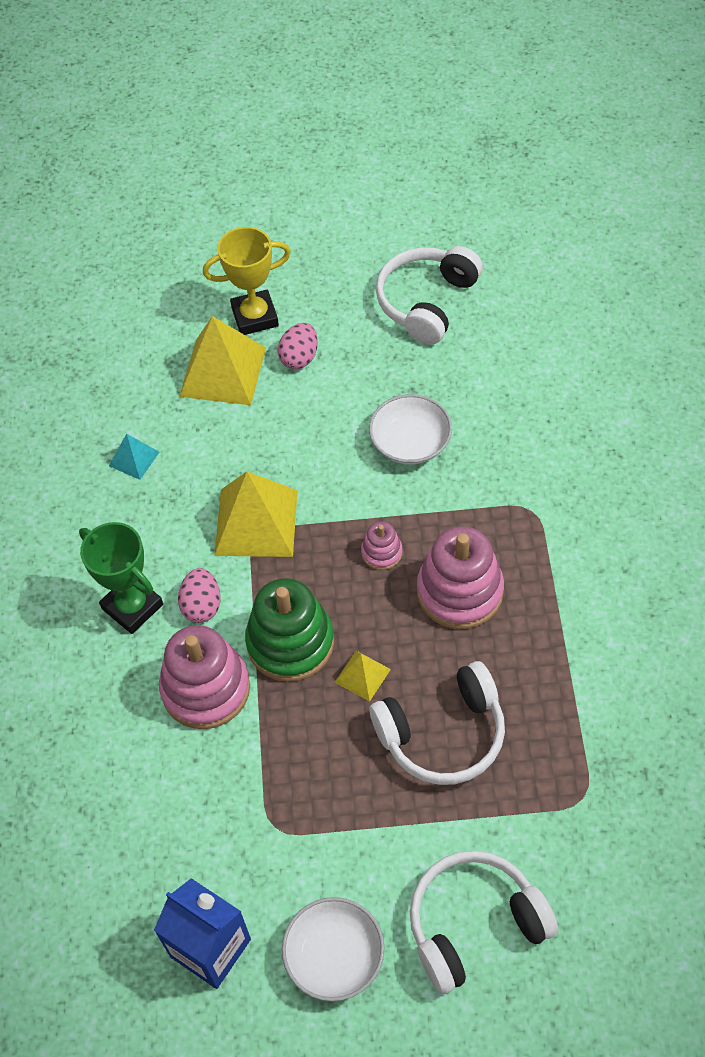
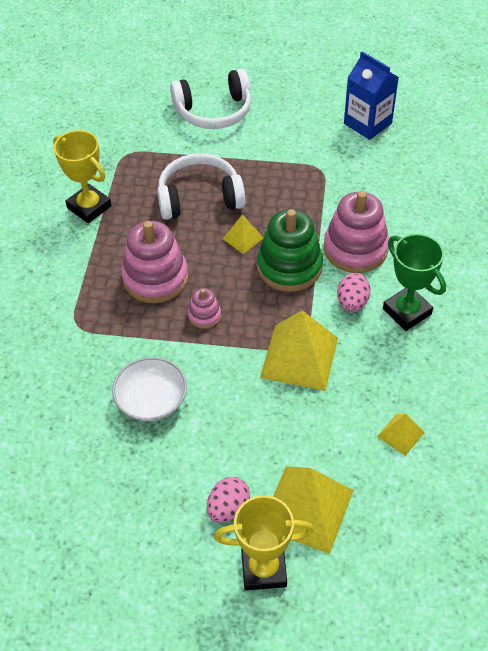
camera: 170 degrees left, 5 degrees down
(134, 458) = (400, 434): turquoise pyramid -> yellow pyramid
(334, 956) = (297, 110): white bowl -> none
(427, 302) = (83, 546): white headphones -> none
(594, 685) = (89, 207): none -> yellow trophy

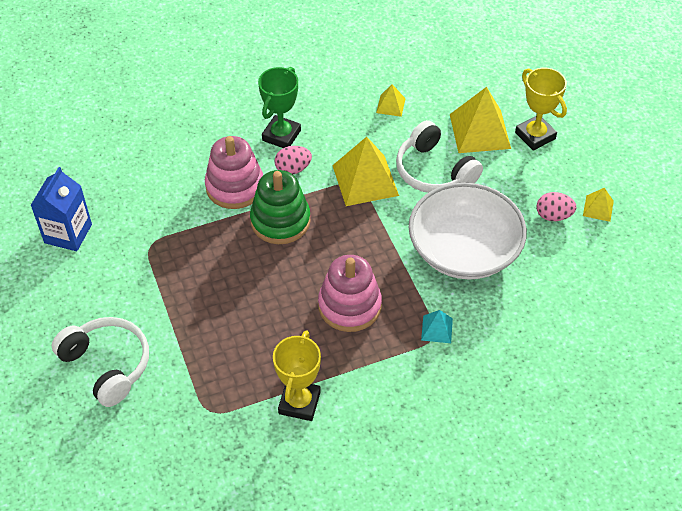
camera: 120 degrees left, 0 degrees up
(81, 331) = (437, 329): none -> turquoise pyramid
(151, 400) = (464, 249): white bowl -> white bowl, size x1.85
(199, 197) = (237, 319): white headphones -> white headphones (434, 171)
(204, 315) = (365, 254): pink stacking toy -> none
(228, 508) = (510, 169): pink egg -> pink egg (553, 216)
(243, 238) = (267, 265): yellow pyramid -> yellow pyramid (598, 208)

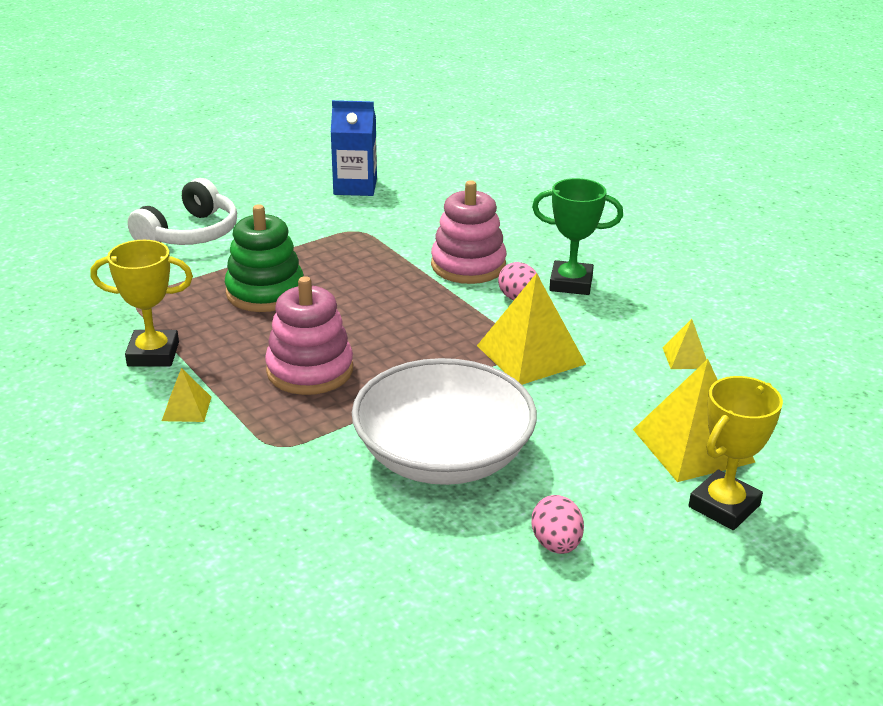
camera: 75 degrees right, 20 degrees down
(280, 221) = (429, 302): green stacking toy -> green stacking toy (265, 292)
(434, 171) = (582, 411): white headphones -> none
(437, 329) = (289, 447): turquoise pyramid -> none
(598, 208) = (601, 599): yellow pyramid -> yellow pyramid (187, 408)

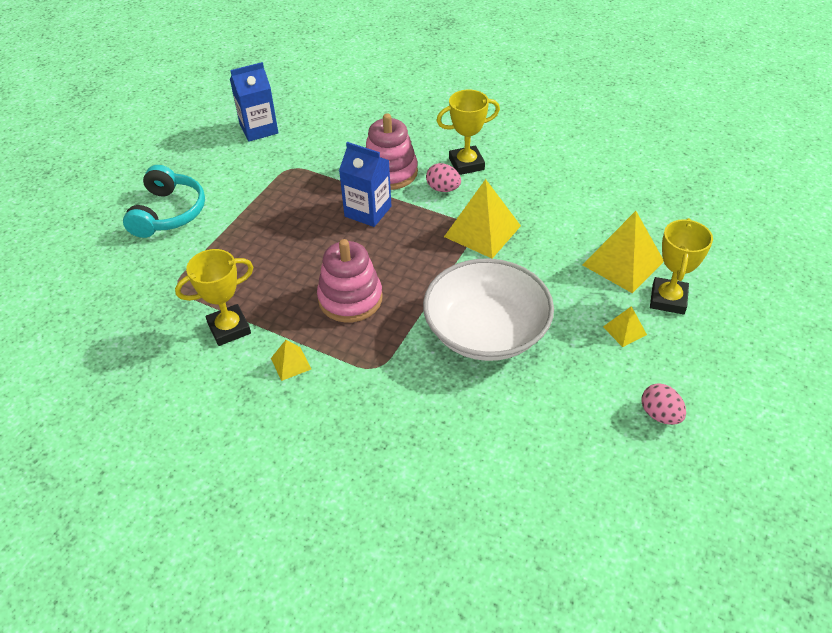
camera: 25 degrees left, 15 degrees up
(190, 233) = (168, 213): white headphones -> turquoise headphones
(265, 292) = (267, 245): green stacking toy -> none
(407, 294) = (368, 211): none -> blue carton
(556, 544) = (597, 366): pink egg -> pink egg (660, 414)
(571, 283) = (466, 164): green trophy -> yellow trophy
(685, 357) = (575, 198): yellow pyramid -> yellow pyramid (624, 330)

